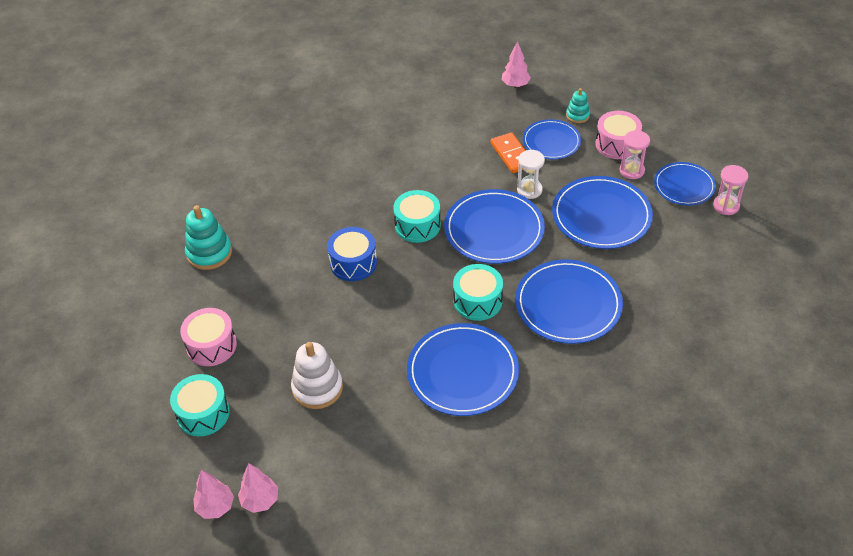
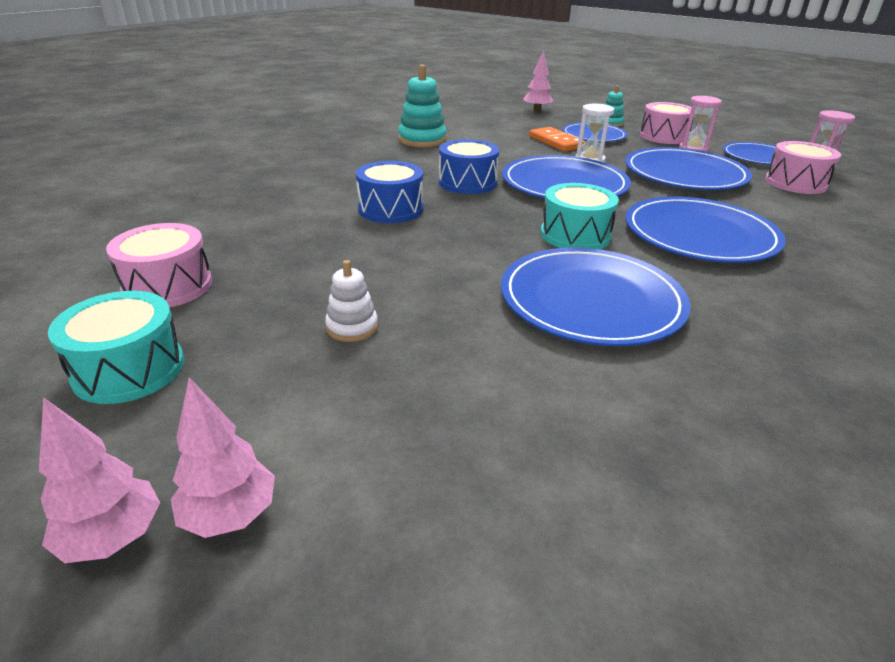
camera: 10 degrees left, 15 degrees down
(209, 253) = (186, 205): turquoise stacking toy -> turquoise stacking toy (422, 140)
(317, 388) = (352, 327): white stacking toy -> white stacking toy, size x0.57
(417, 225) = (467, 183): turquoise drum -> blue drum
(689, 232) = (795, 183): none -> pink drum

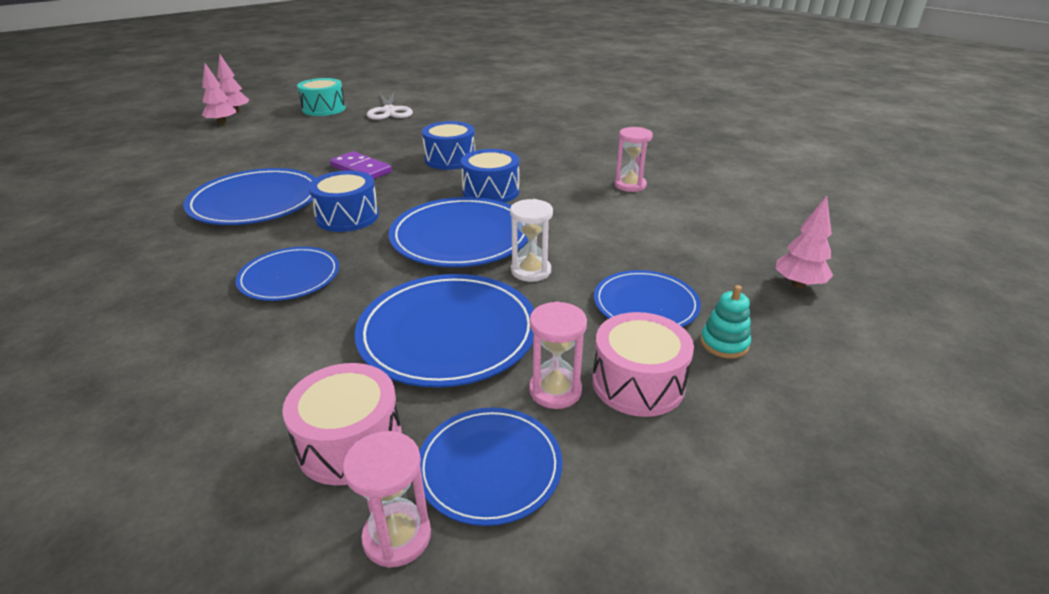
camera: 105 degrees right, 0 degrees up
(168, 286) = (389, 111): pink drum -> white scissors
(352, 327) = (307, 142): white stacking toy -> none
(422, 140) = (630, 185): turquoise stacking toy -> pink hourglass
(447, 255) = (361, 169): none -> purple domino
(556, 142) = (614, 264): orange domino -> none
(575, 235) = (347, 217): turquoise drum -> blue drum
(700, 235) = (290, 277): blue plate -> blue plate, size x0.62

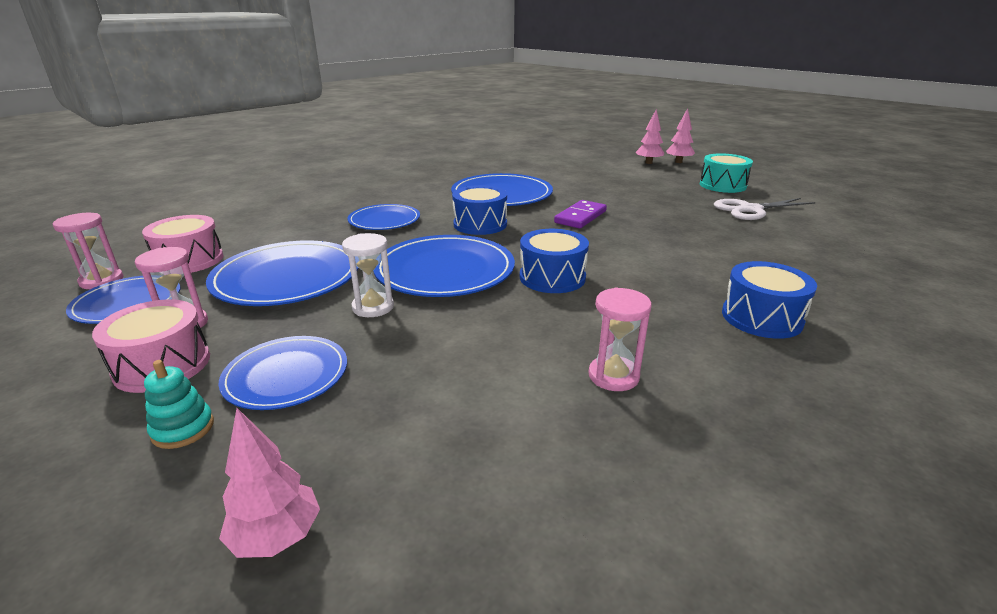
camera: 85 degrees right, 5 degrees down
(450, 159) = (630, 250): blue drum -> blue drum (761, 317)

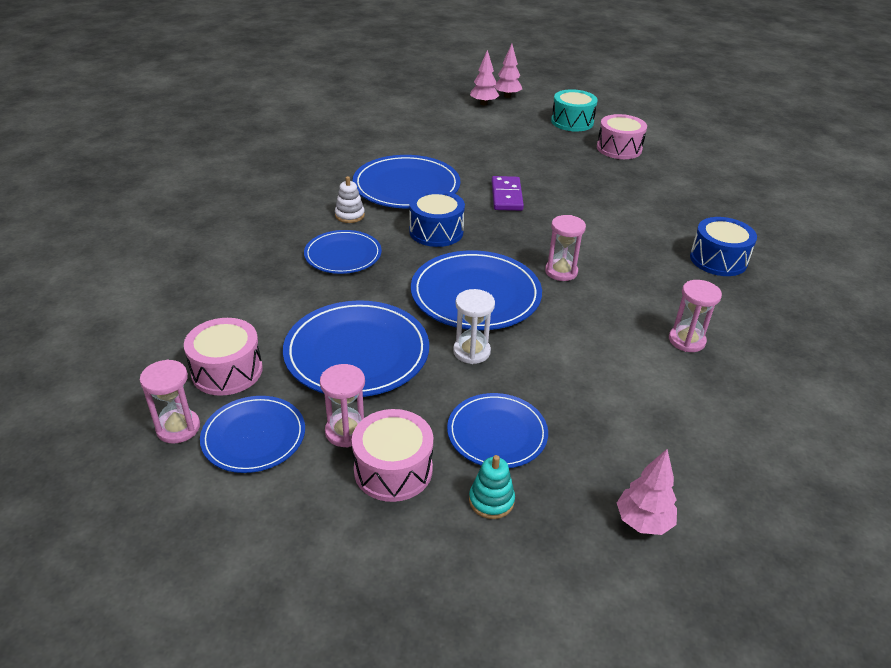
camera: 35 degrees left, 10 degrees up
(429, 201) = (349, 215): none -> white stacking toy
(552, 277) = (561, 272): blue drum -> pink hourglass
(751, 210) = (619, 149): white scissors -> pink drum

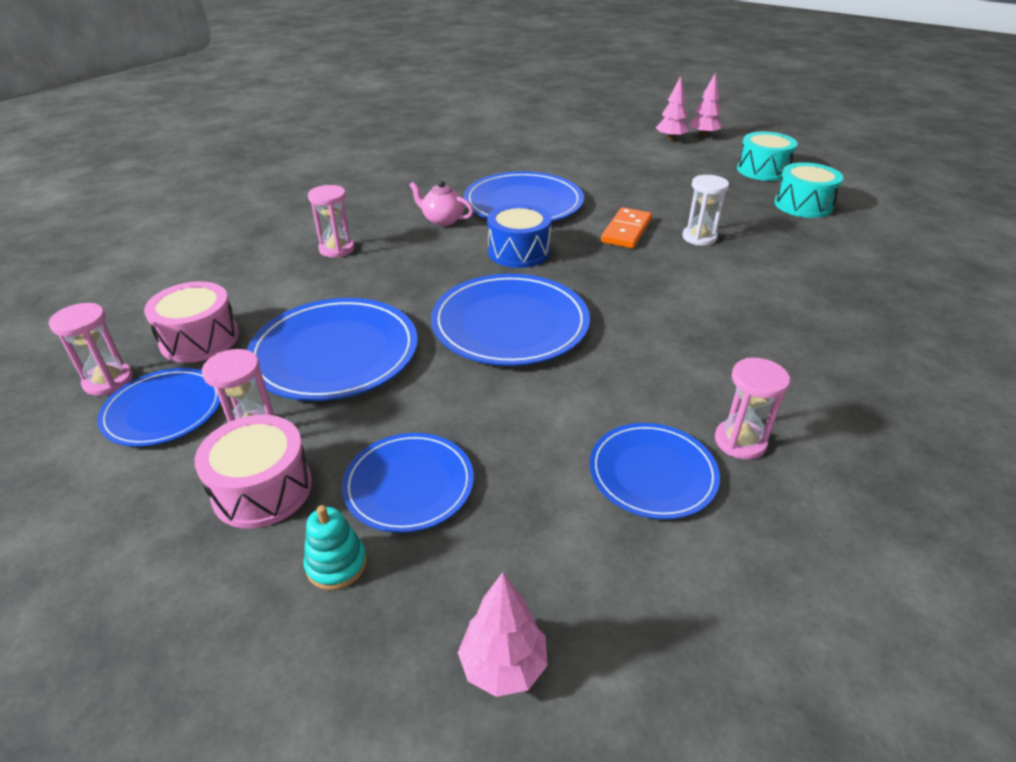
camera: 25 degrees right, 0 degrees up
(343, 255) = (404, 255): blue plate -> blue plate (652, 473)
(349, 215) = (442, 220): white stacking toy -> pink teapot
(471, 351) = (455, 383): white hourglass -> white hourglass (699, 237)
(507, 196) = (626, 231): purple domino -> orange domino
(561, 272) = (630, 321): pink hourglass -> pink hourglass (337, 249)
(619, 149) = (803, 205): pink drum -> turquoise drum
(718, 260) = (856, 352): blue drum -> none

